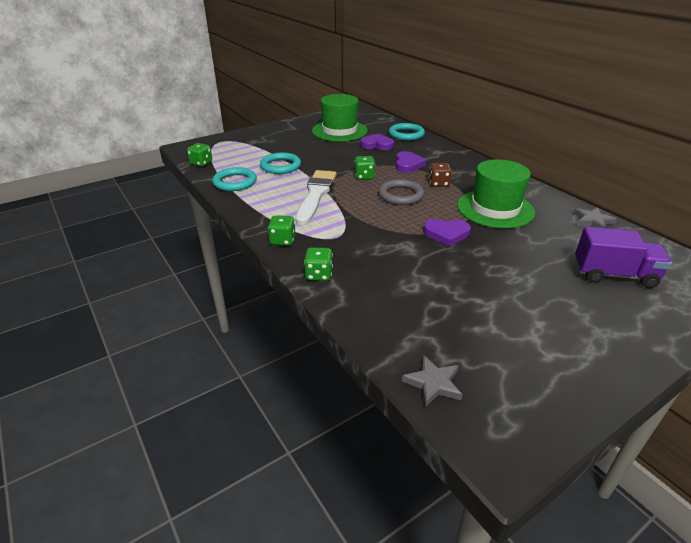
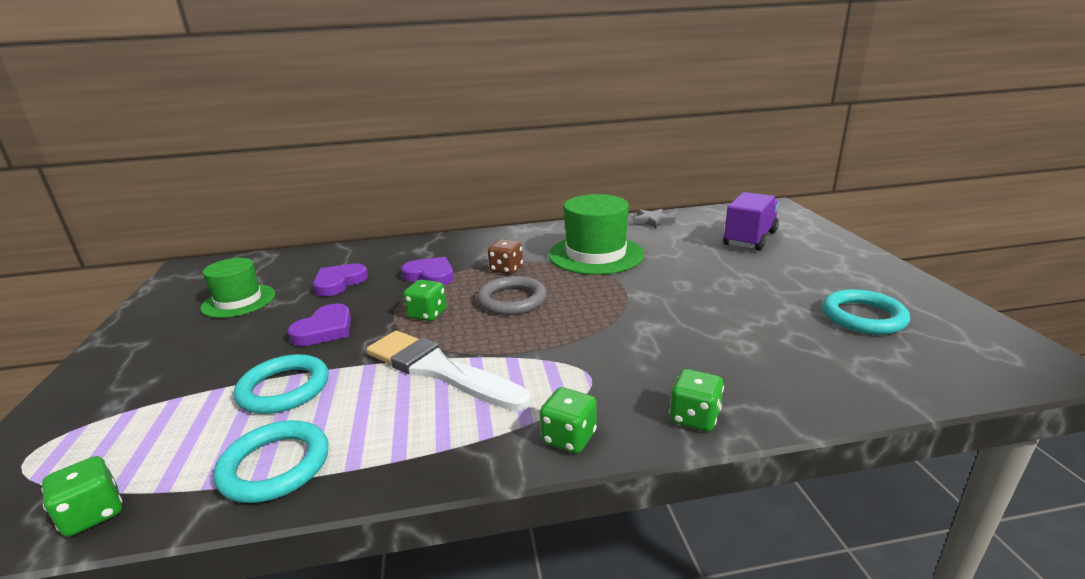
camera: 65 degrees left, 10 degrees down
(339, 131) = (239, 301): green hat -> green hat, size x0.64
(406, 134) = (339, 256): turquoise ring -> turquoise ring (863, 317)
(433, 383) = (946, 377): grey star -> none
(446, 234) = (633, 294): purple heart -> purple heart (325, 330)

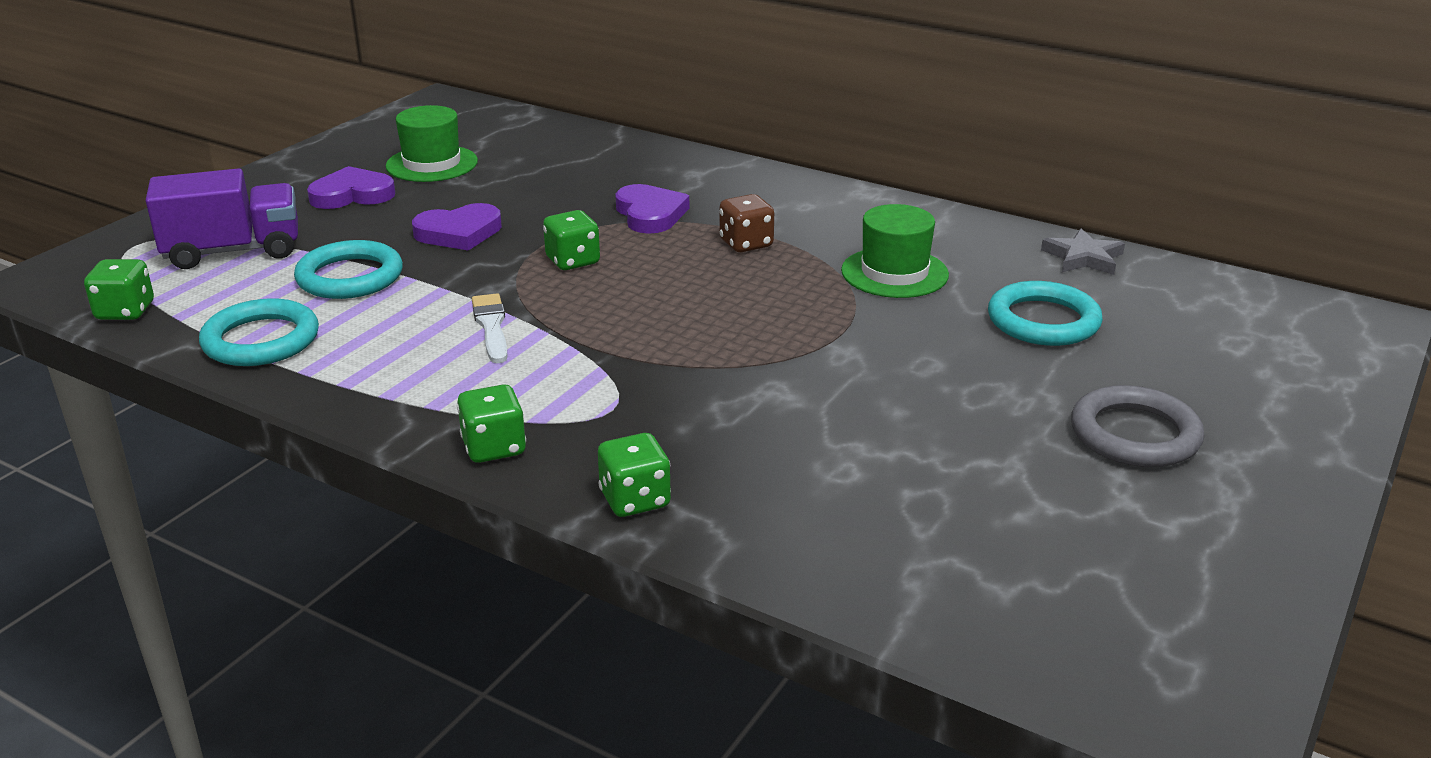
camera: 40 degrees right, 5 degrees up
(339, 283) = (547, 182): purple heart -> purple heart (352, 195)
(440, 370) = (491, 326): white brush -> white brush, size x0.50
(512, 300) = (684, 286): grey ring -> grey ring (1135, 434)
(596, 254) = (894, 273): green hat -> green hat, size x0.64
(750, 239) = (1180, 350): purple truck -> purple truck (233, 251)
(863, 317) = (1085, 527): turquoise ring -> turquoise ring (1043, 321)

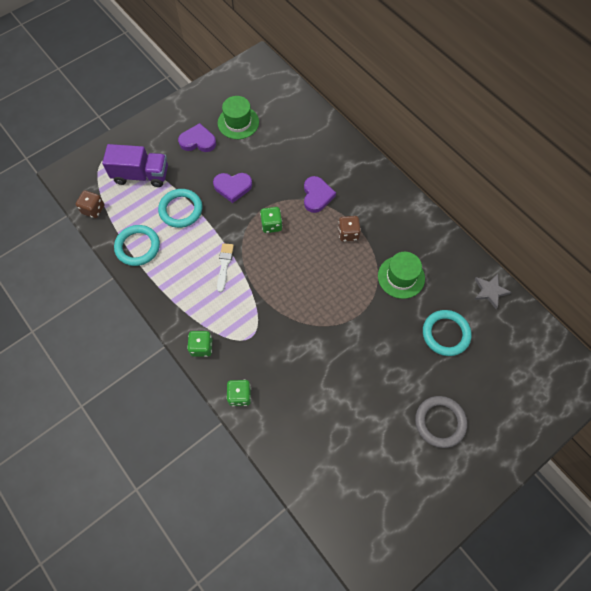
camera: 20 degrees right, 35 degrees up
(125, 311) = (93, 209): green dice -> brown dice

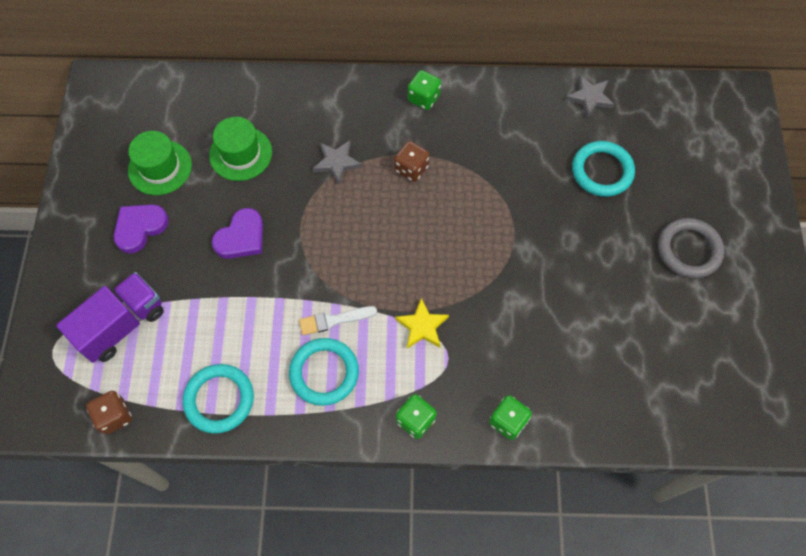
camera: 50 degrees left, 0 degrees up
(181, 210) = (216, 315): turquoise ring -> turquoise ring (324, 373)
(224, 265) = (334, 320): white brush -> white brush turned 60 degrees counterclockwise
(258, 310) = (422, 326): none -> yellow star
(271, 225) = (329, 234): green dice -> green dice (423, 98)
(317, 196) = (337, 162): purple heart -> grey star
(401, 277) = (506, 160): green hat -> green hat (240, 154)

